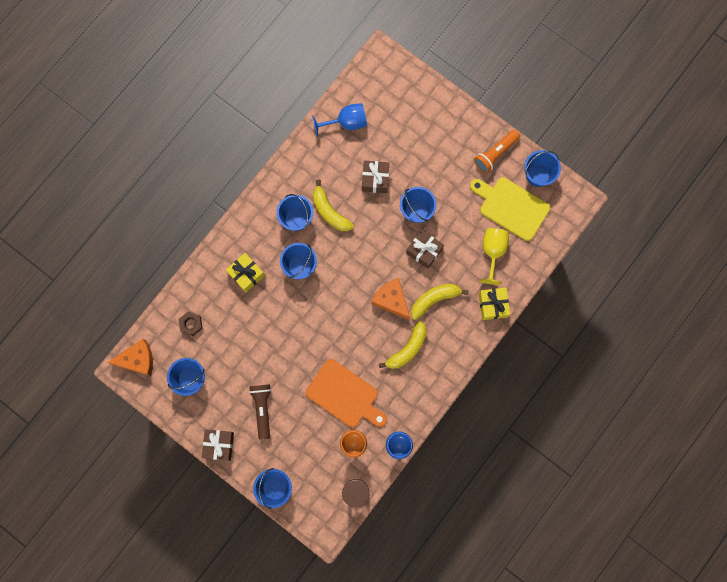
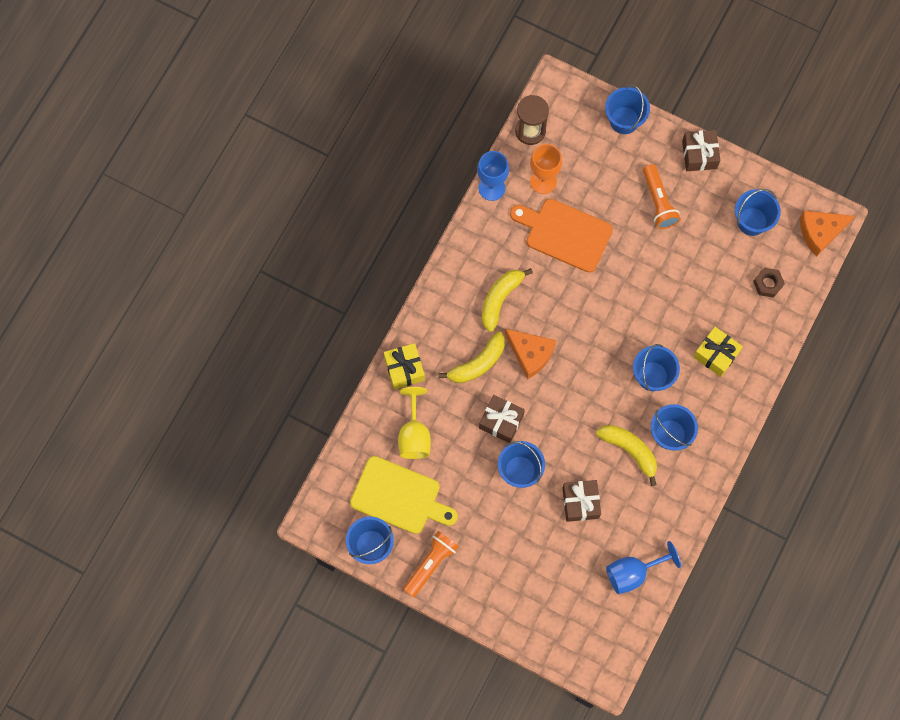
camera: 170 degrees right, 5 degrees down
(262, 409) = (658, 202): brown flashlight -> orange flashlight

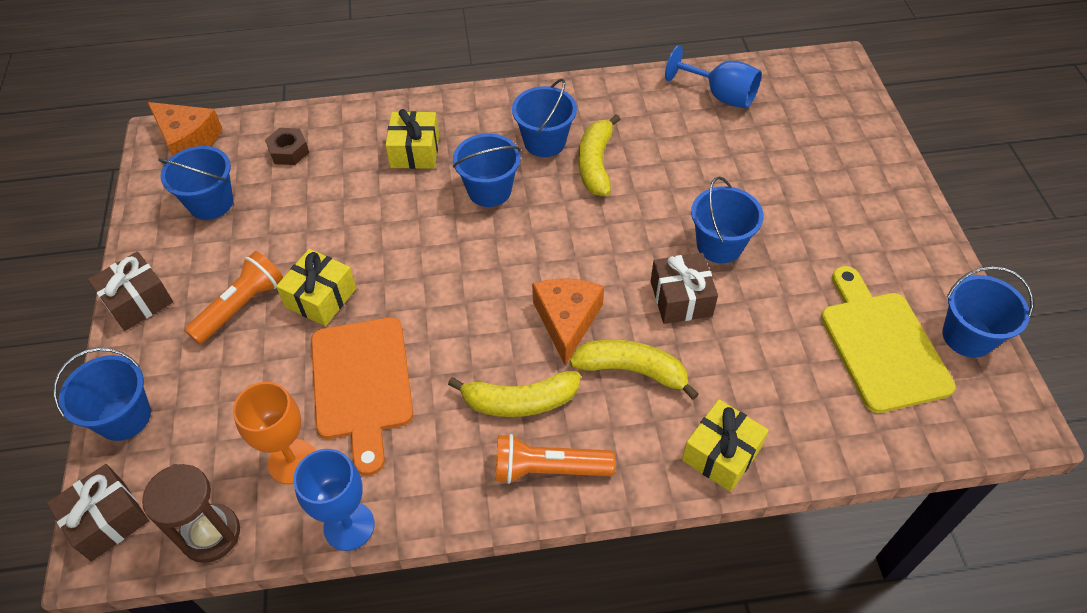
camera: 125 degrees left, 20 degrees down
(414, 435) = (793, 381): yellow goblet -> none
(430, 564) = (914, 263): orange flashlight -> orange flashlight (548, 469)
(580, 503) = (696, 172): brown gift -> brown gift (107, 520)
(636, 243) = (321, 297): none -> yellow gift

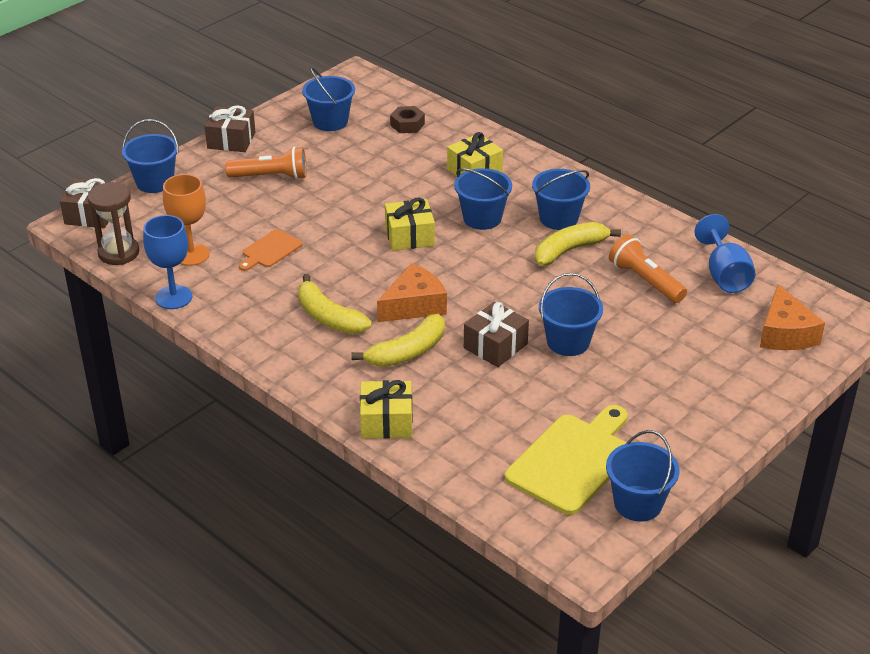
camera: 50 degrees right, 15 degrees down
(187, 139) = (366, 84): orange cheese -> orange cheese (785, 333)
(321, 297) = (312, 201): yellow gift -> yellow gift (409, 236)
(362, 384) = (270, 250): orange cutting board -> orange cutting board, size x0.53
(548, 469) = (293, 353): orange flashlight -> orange flashlight (645, 281)
(632, 370) = (407, 352): yellow banana -> yellow banana turned 75 degrees clockwise

